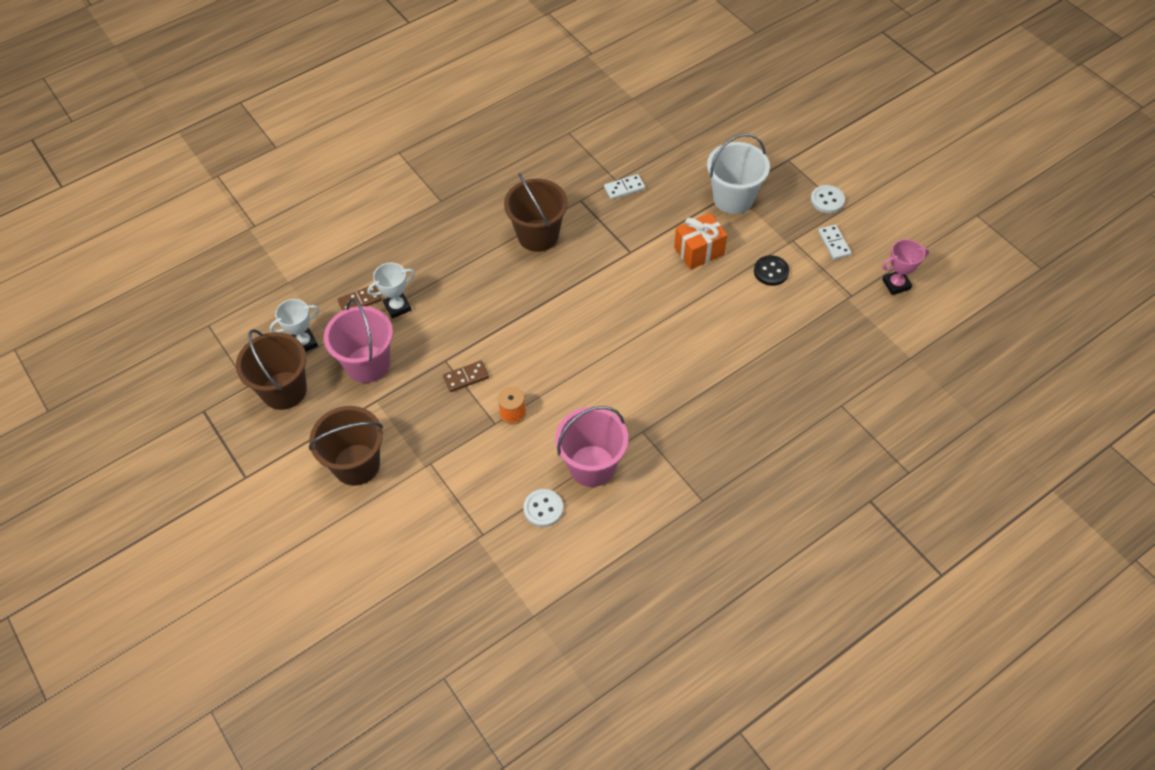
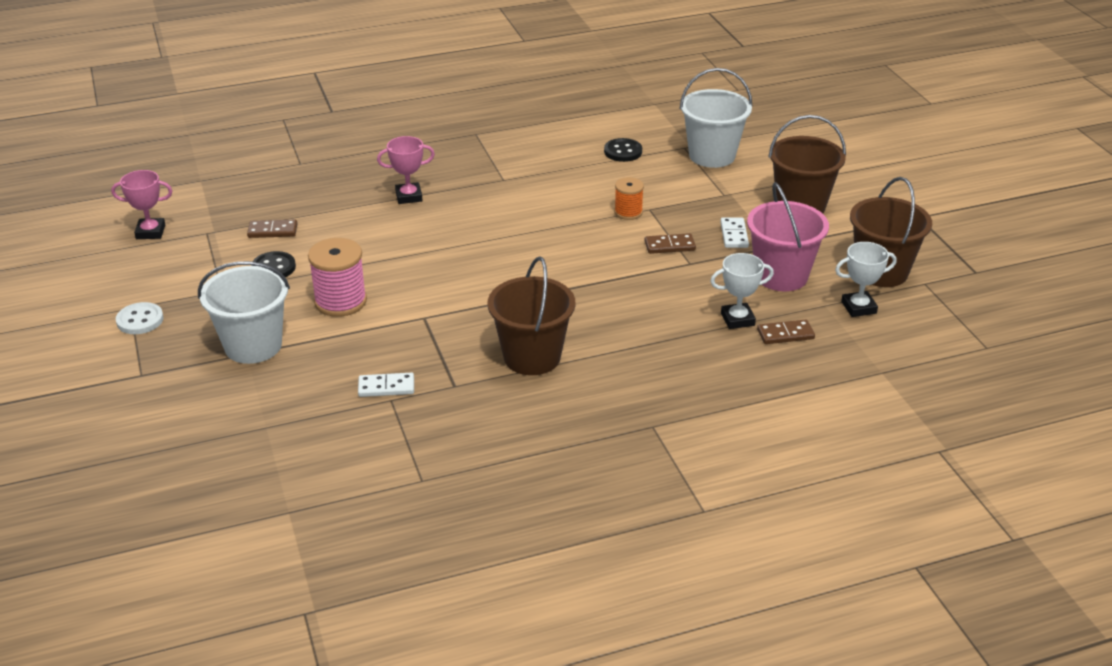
camera: 165 degrees left, 20 degrees down
(452, 526) = (712, 155): none -> white bucket
(543, 509) = (623, 151): white button -> black button
(592, 466) = (564, 167): pink bucket -> none
(699, 251) = (340, 301): orange gift -> pink spool
(715, 383) = (409, 196): none -> pink trophy
(801, 310) = (272, 231): none -> brown domino
(834, 243) = (177, 278): white domino -> white domino (734, 235)

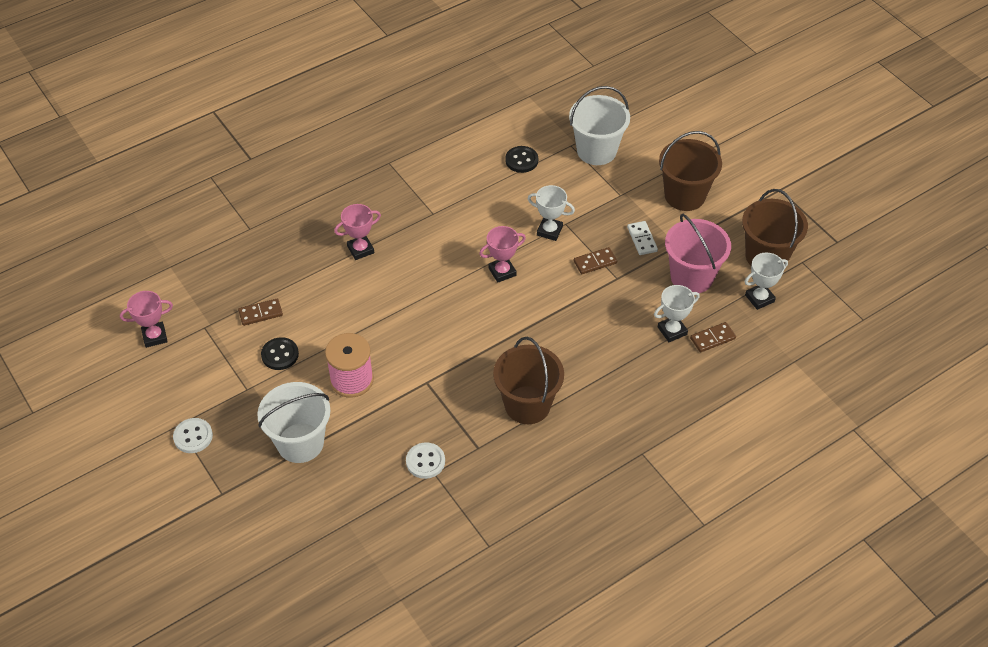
camera: 15 degrees left, 15 degrees up
(386, 387) = (425, 461): white domino -> white button
(557, 238) = (502, 272): none -> pink trophy
(628, 212) = (549, 231): orange spool -> white trophy

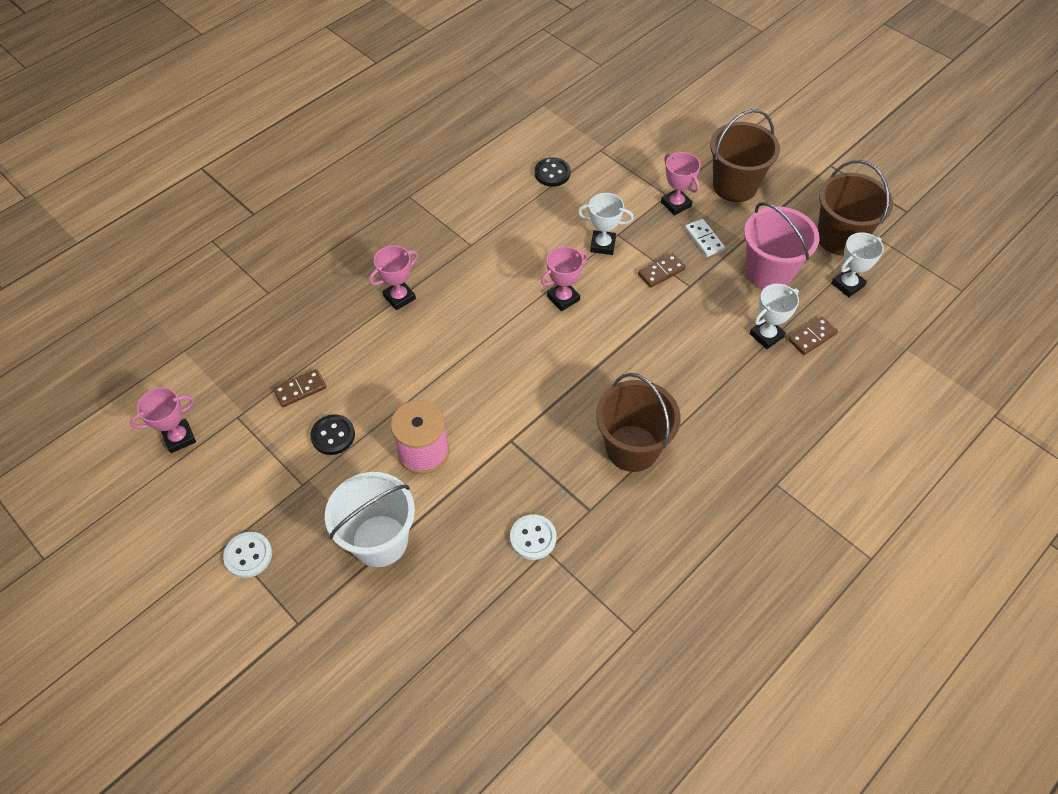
camera: 10 degrees left, 5 degrees up
(596, 151) = (629, 152): white bucket -> none
(625, 204) = (676, 204): none -> pink trophy

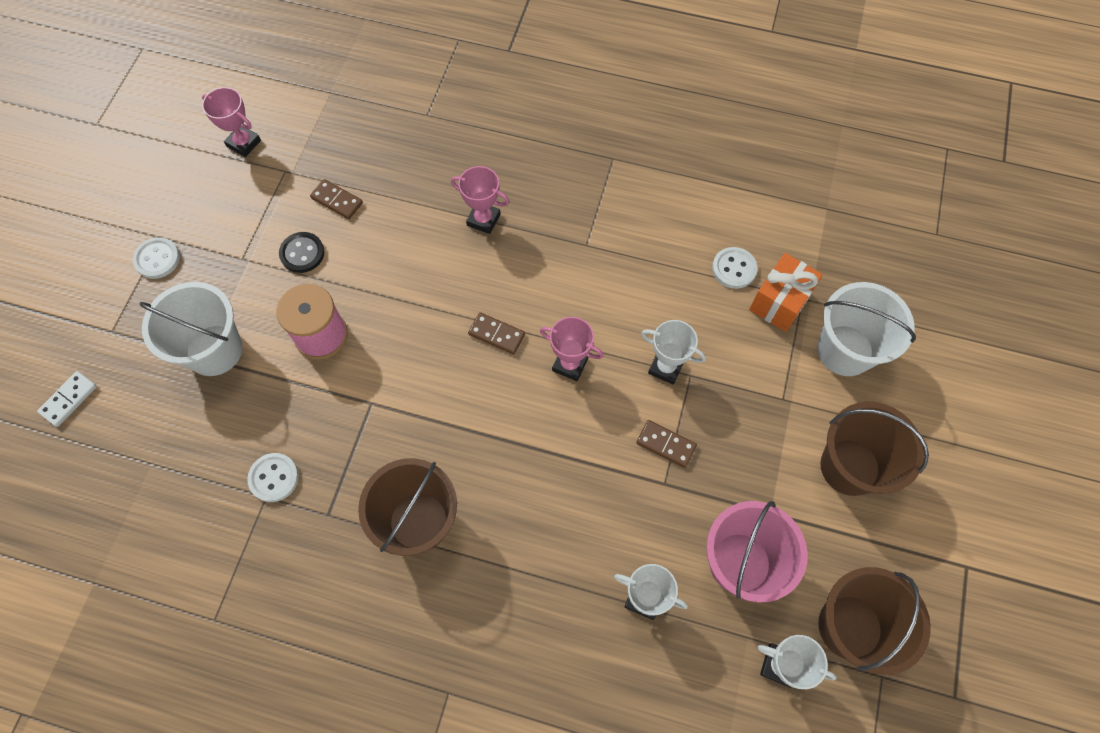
camera: 60 degrees right, 10 degrees up
(552, 173) = (734, 269): black button -> white button
(594, 162) = (779, 302): none -> orange gift
(602, 245) = (666, 367): white trophy -> white trophy turned 45 degrees counterclockwise
(652, 148) = (845, 350): none -> white bucket
(676, 204) = (775, 415): pink trophy -> none
(704, 239) = (743, 469): white domino -> white domino (69, 400)
(812, 337) = (672, 653): brown domino -> brown domino (496, 334)

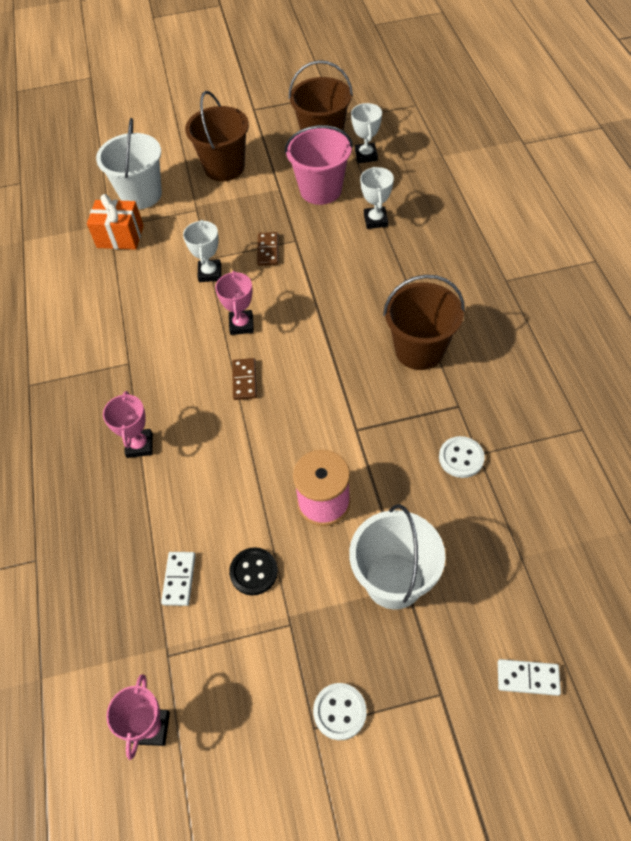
camera: 115 degrees left, 10 degrees down
(337, 201) = (179, 579): brown domino -> white domino
(734, 269) = (104, 269): white button -> none

